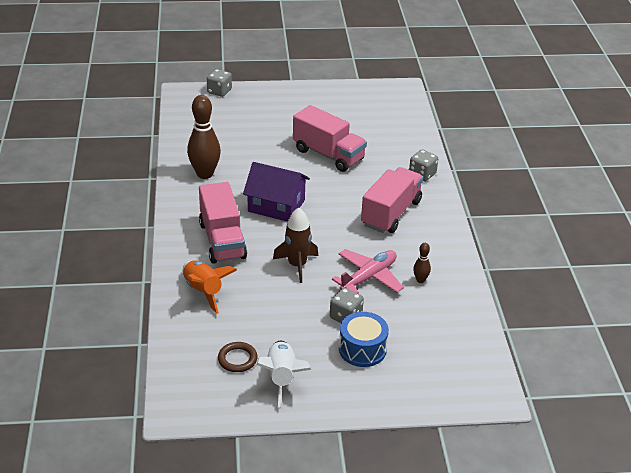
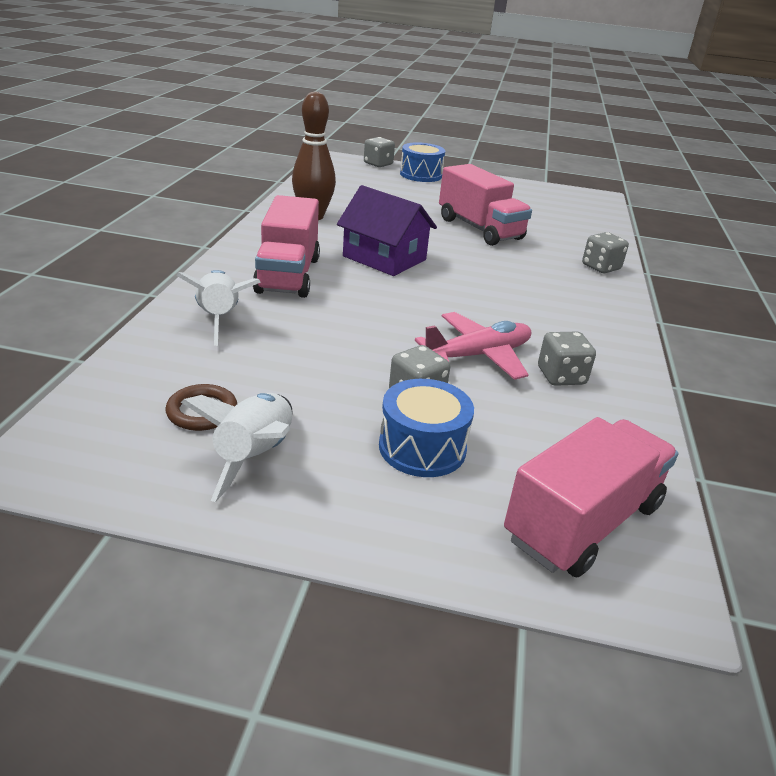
camera: 15 degrees right, 5 degrees down
(203, 291) = (219, 319): orange rocket -> white rocket
(259, 97) = (421, 175): none -> blue drum
(297, 265) = (375, 320): brown rocket -> none
(391, 213) = (542, 295): pink truck -> pink truck (582, 522)
(420, 280) = (561, 376): brown bowling pin -> grey dice

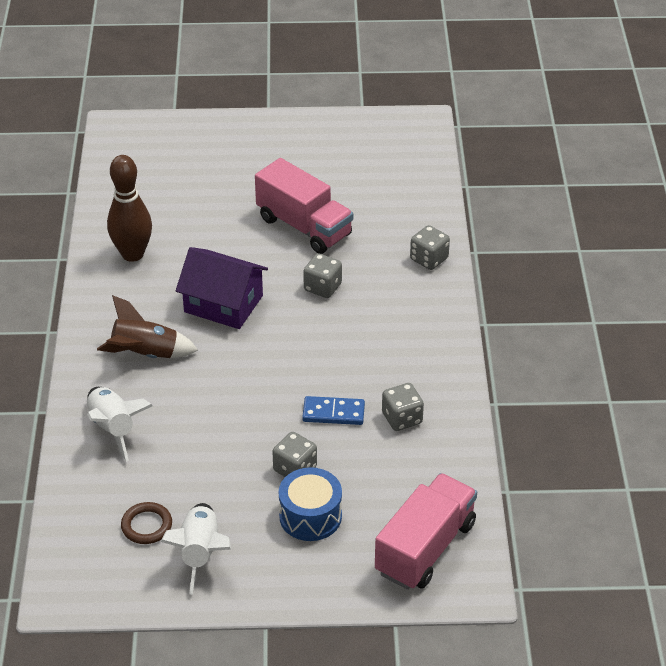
camera: 10 degrees left, 10 degrees up
(288, 275) = (145, 354): pink truck -> brown rocket
(378, 164) = (166, 125): grey dice -> grey dice (322, 287)
(421, 175) = (220, 135): blue drum -> none
(478, 356) = (333, 413): pink plane -> blue domino

